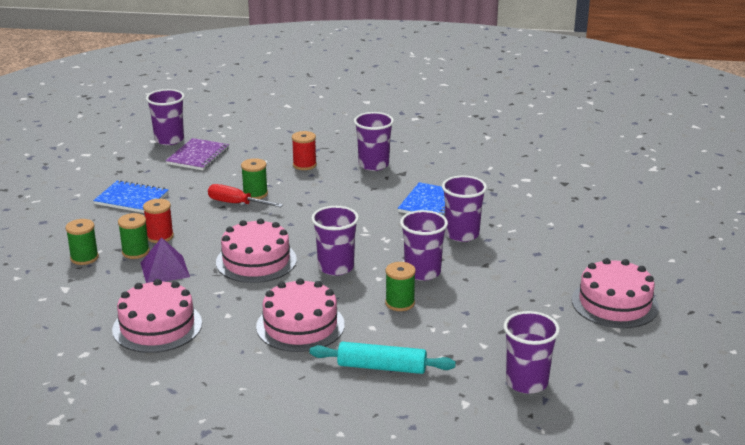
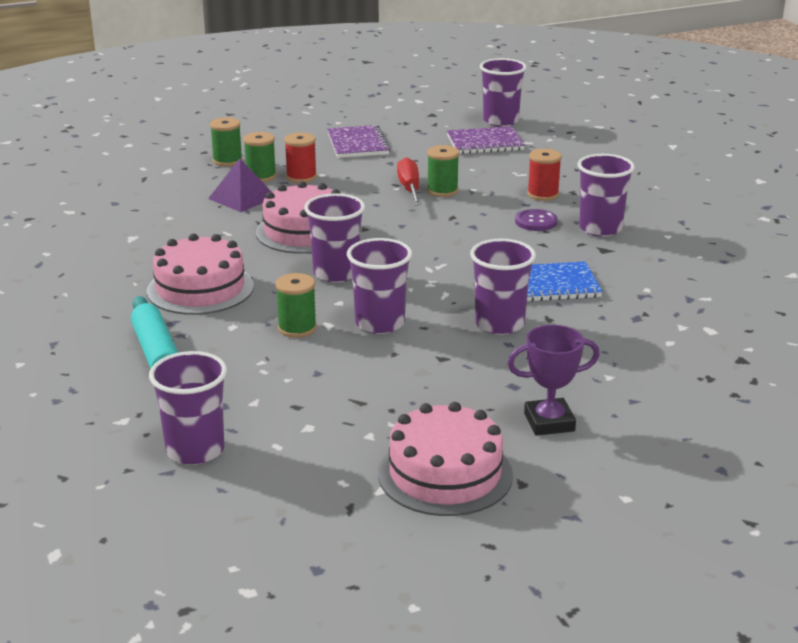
camera: 60 degrees right, 0 degrees up
(131, 199) = (357, 144): blue notebook -> purple notebook
(157, 326) = (139, 225): pink cake -> none
(340, 180) = (536, 222): none -> purple button
(584, 256) = (549, 422): none -> purple trophy

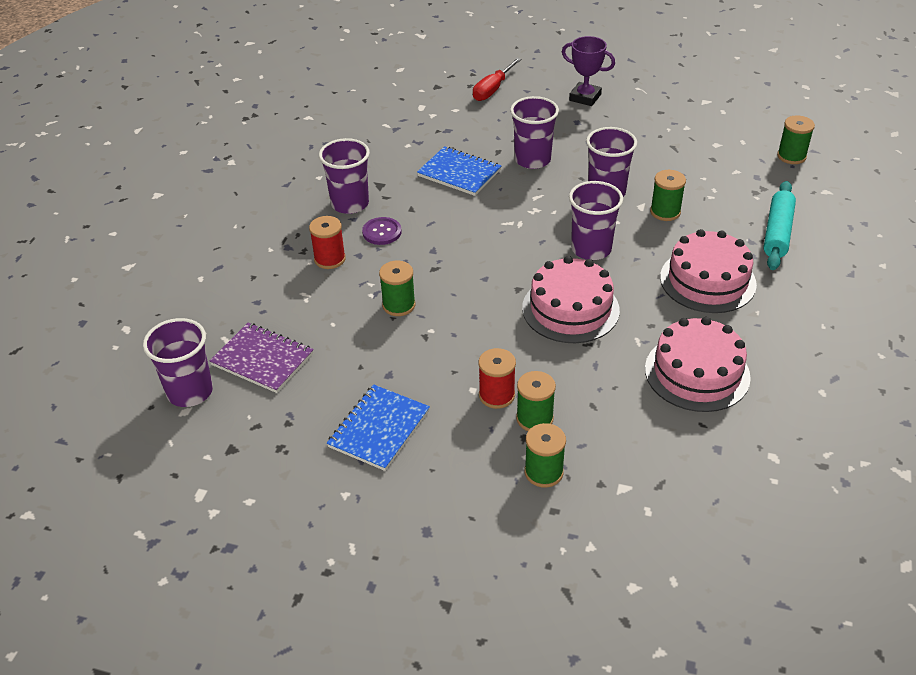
camera: 140 degrees left, 15 degrees up
(195, 450) = (791, 156): purple cup -> green spool
(242, 198) = (583, 389): purple pyramid -> none
(357, 144) = (379, 429): purple notebook -> blue notebook
(409, 188) = (421, 323): red screwdriver -> red screwdriver (492, 90)
(445, 474) = (667, 96): pink cake -> pink cake (697, 373)

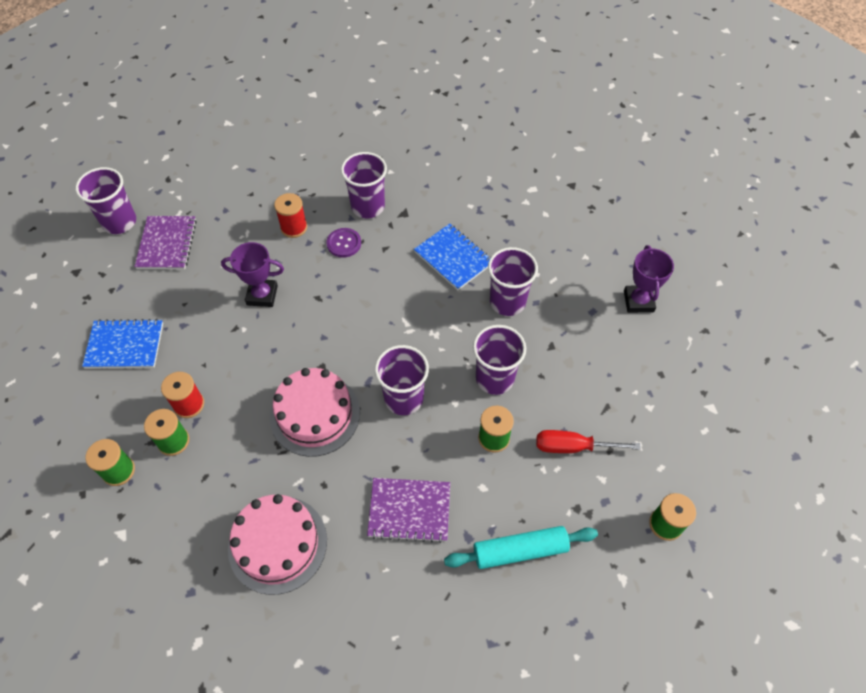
camera: 60 degrees right, 15 degrees up
(399, 305) = (262, 295): green spool -> purple trophy
(459, 173) = (453, 258): blue notebook -> blue notebook turned 45 degrees counterclockwise
(492, 90) = (596, 226): red screwdriver -> red screwdriver (572, 447)
(707, 280) = (409, 510): pink cake -> purple notebook

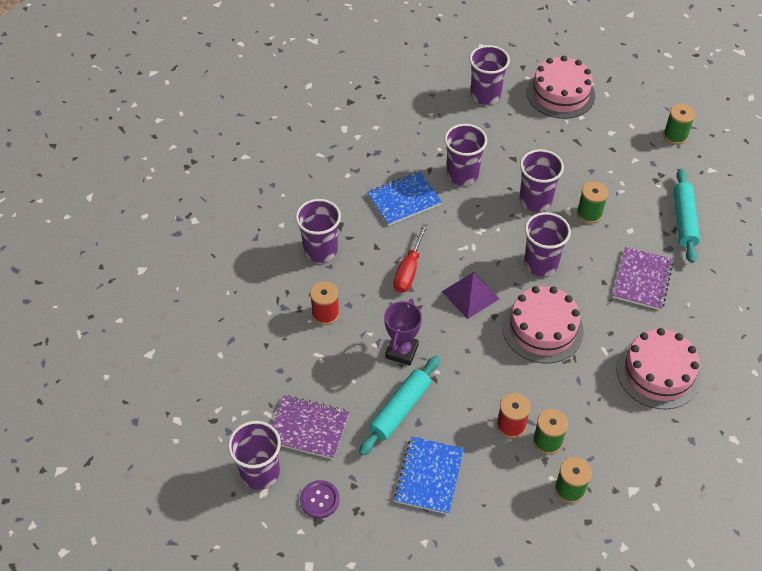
camera: 75 degrees left, 5 degrees down
(195, 307) = (400, 409): none -> turquoise rolling pin
(344, 243) = (360, 277): purple button -> purple button (319, 500)
(344, 339) = (470, 295): none -> purple pyramid
(572, 447) = (606, 169): red screwdriver -> red screwdriver (408, 271)
(638, 301) = (485, 95): purple trophy -> purple cup
(679, 378) = (560, 94): none -> pink cake

